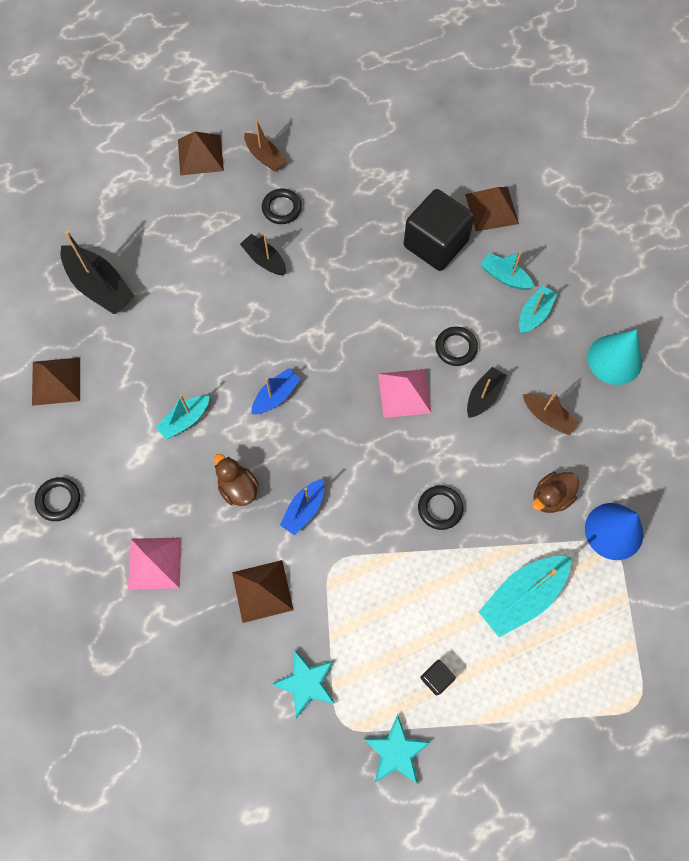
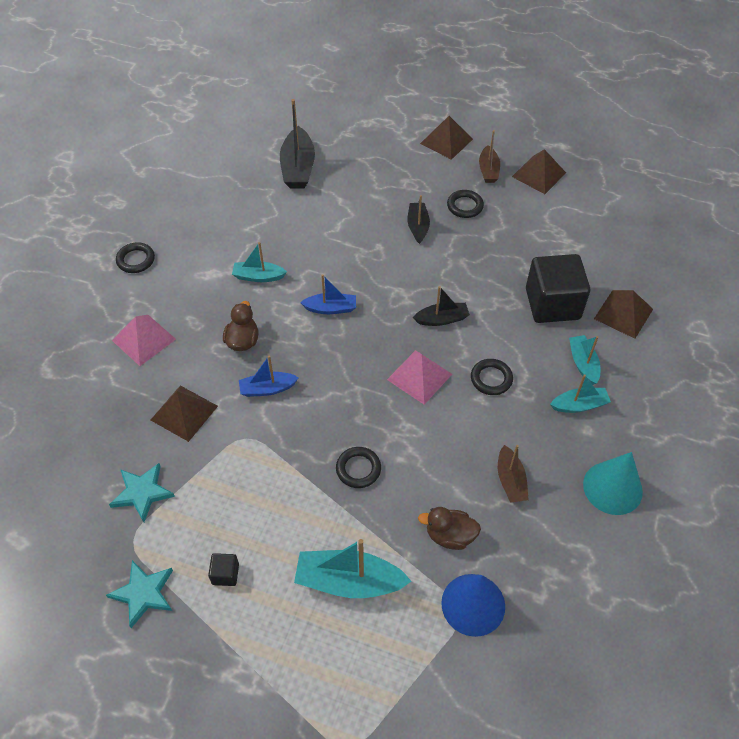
camera: 45 degrees right, 15 degrees down
(56, 381) = (212, 197): brown pyramid -> brown pyramid (538, 174)
(483, 396) = (476, 426): black boat -> black boat (442, 319)

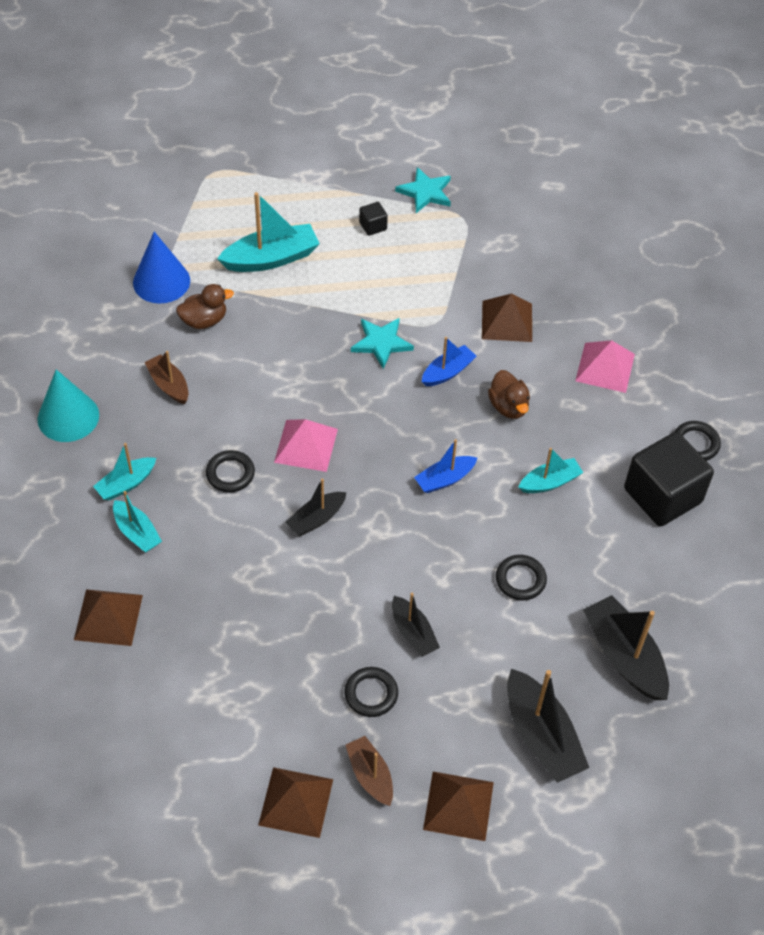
camera: 150 degrees right, 0 degrees up
(142, 493) = (486, 250): turquoise star -> turquoise star (381, 343)
(358, 469) = (315, 339): black ring -> black ring (520, 580)
(377, 152) = (541, 735): none -> black boat
(552, 304) = (198, 593): black cube -> black cube (662, 495)

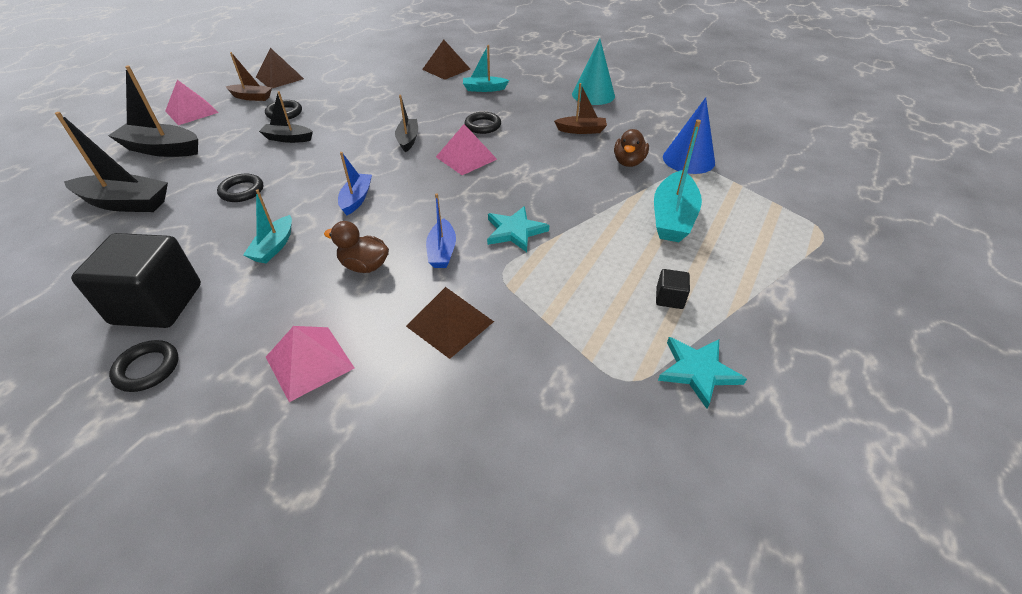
camera: 130 degrees right, 10 degrees down
(126, 484) = (521, 96): turquoise boat -> none
(458, 805) = (191, 111): brown pyramid -> pink pyramid

